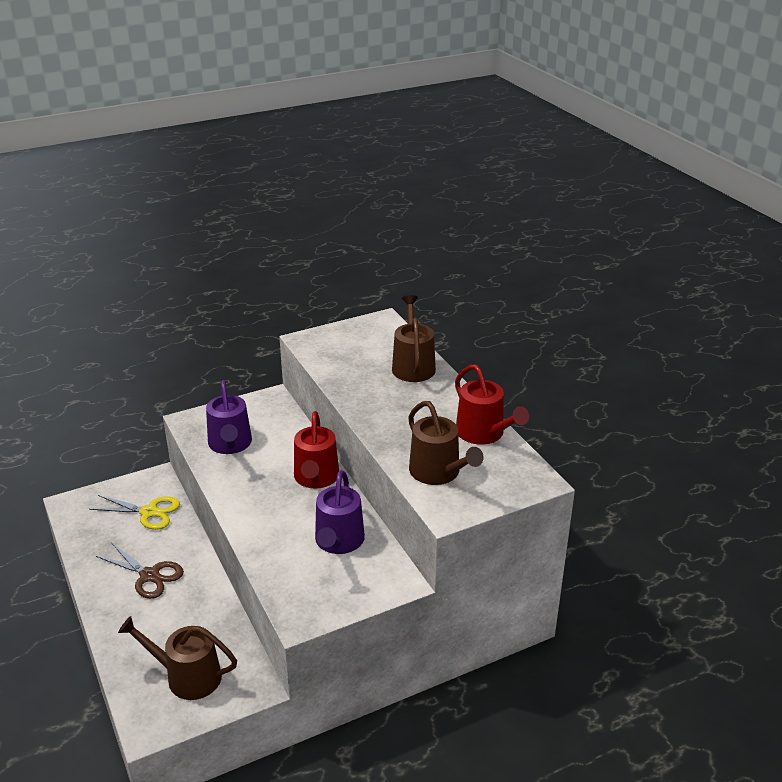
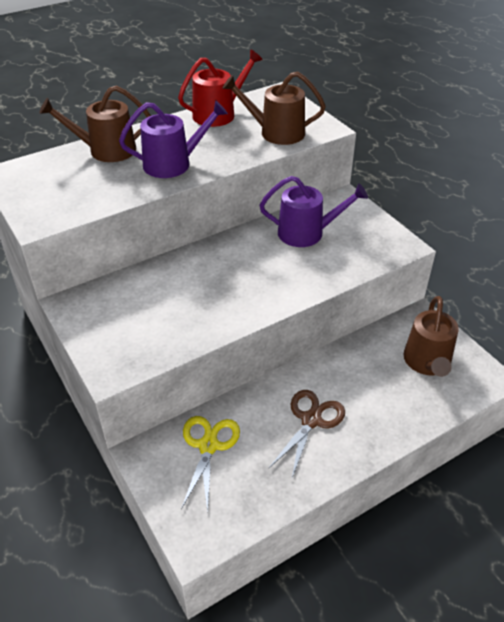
camera: 95 degrees left, 10 degrees up
(230, 444) = (162, 325): purple watering can -> purple watering can (173, 164)
(316, 478) = (218, 254): red watering can -> none
(438, 472) = (276, 132): brown watering can -> brown watering can turned 135 degrees counterclockwise

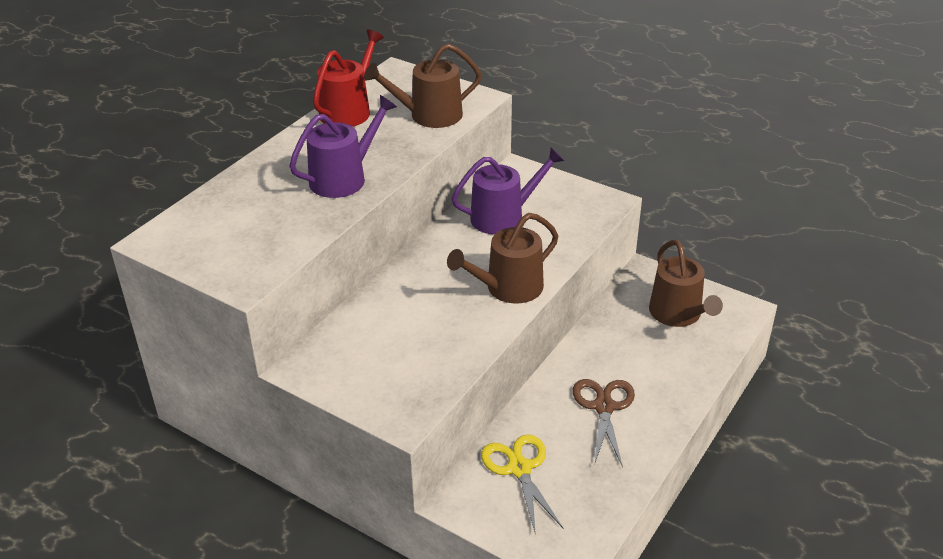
camera: 25 degrees left, 5 degrees down
(106, 150) = (253, 184): brown watering can -> brown watering can (508, 288)

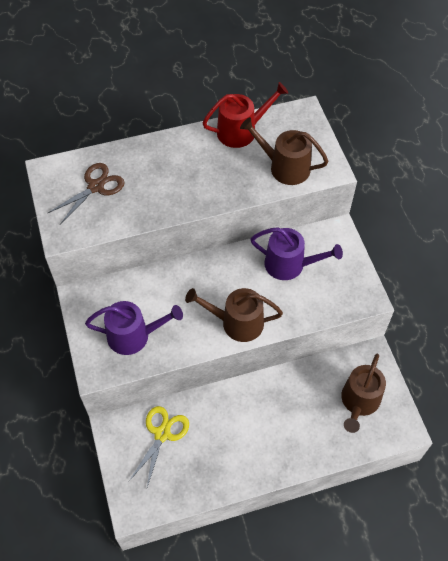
camera: 40 degrees right, 20 degrees up
(343, 178) = (184, 189): purple watering can -> purple watering can (134, 336)
(604, 407) = (246, 431): brown scissors -> brown scissors (95, 187)

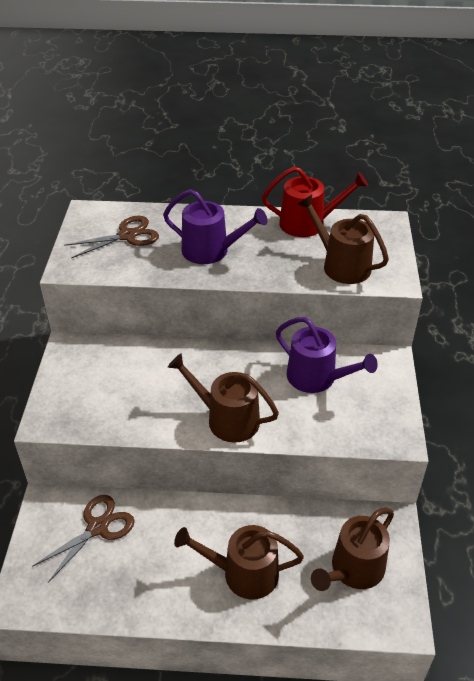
camera: 20 degrees right, 15 degrees down
(134, 336) = (104, 399): purple watering can -> purple watering can (211, 251)
(162, 434) = (97, 527): yellow scissors -> brown scissors
(284, 431) = (243, 573): none -> brown watering can

